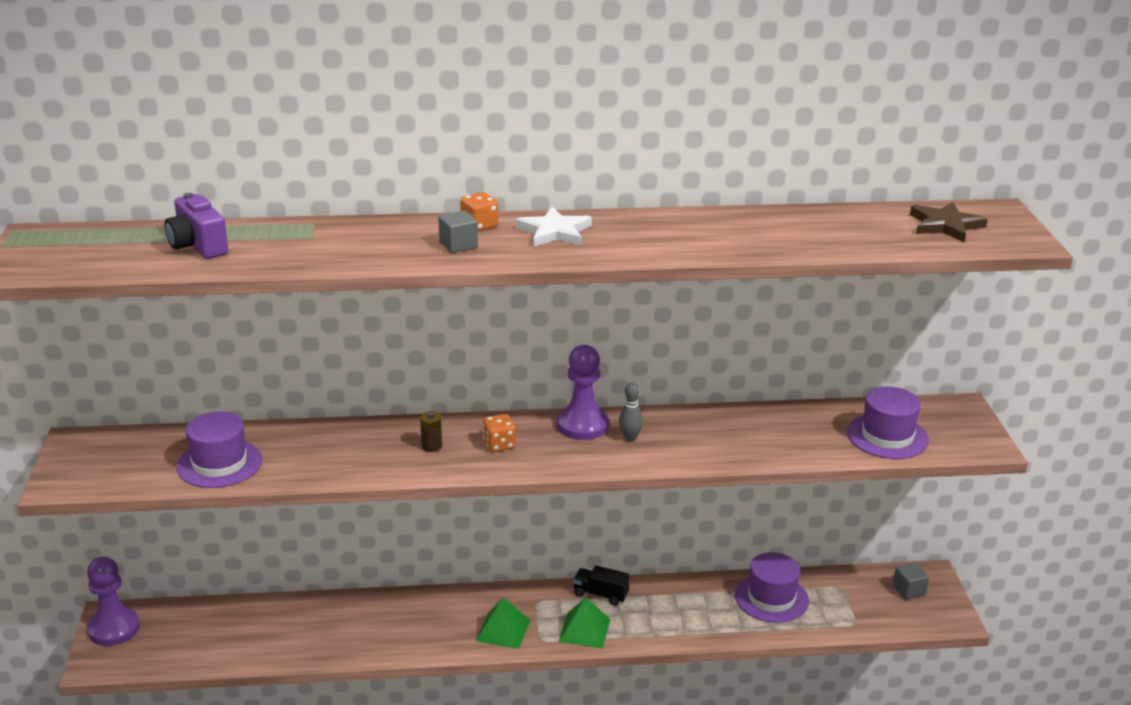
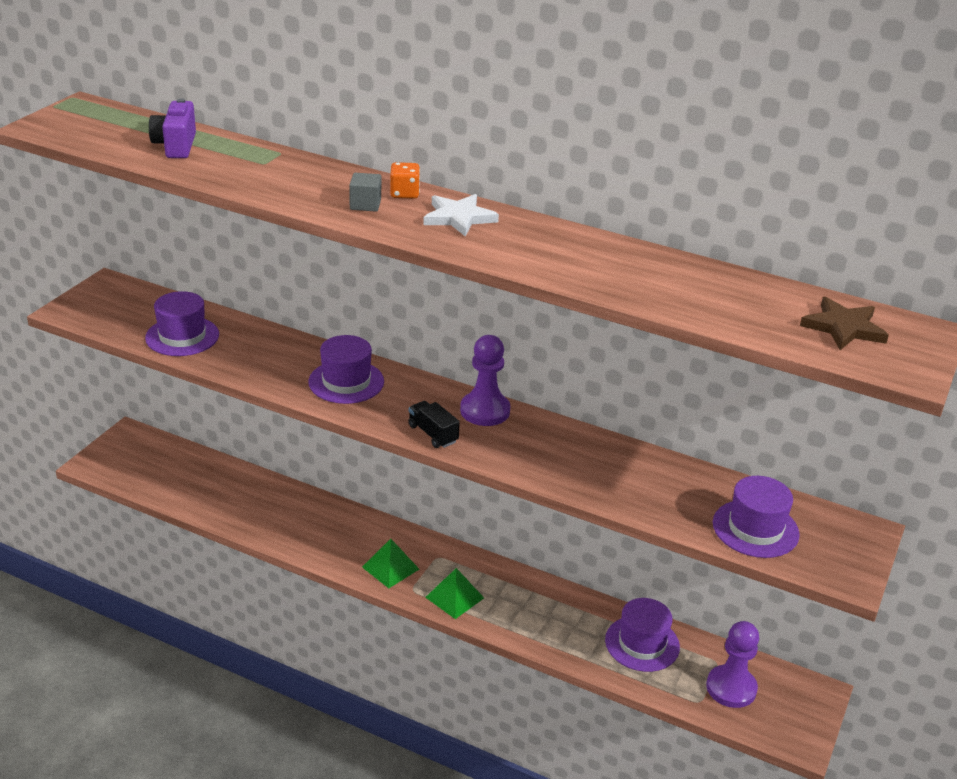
camera: 30 degrees right, 5 degrees up
(114, 629) = (124, 444): purple pawn -> purple pawn (731, 688)
(431, 446) = (346, 382): brown battery -> purple hat
(499, 444) = (399, 401): orange dice -> none
(600, 594) = (495, 574): black truck -> black truck (433, 434)
(630, 438) = (513, 437): grey bowling pin -> none
(909, 590) = (782, 696): grey cube -> none

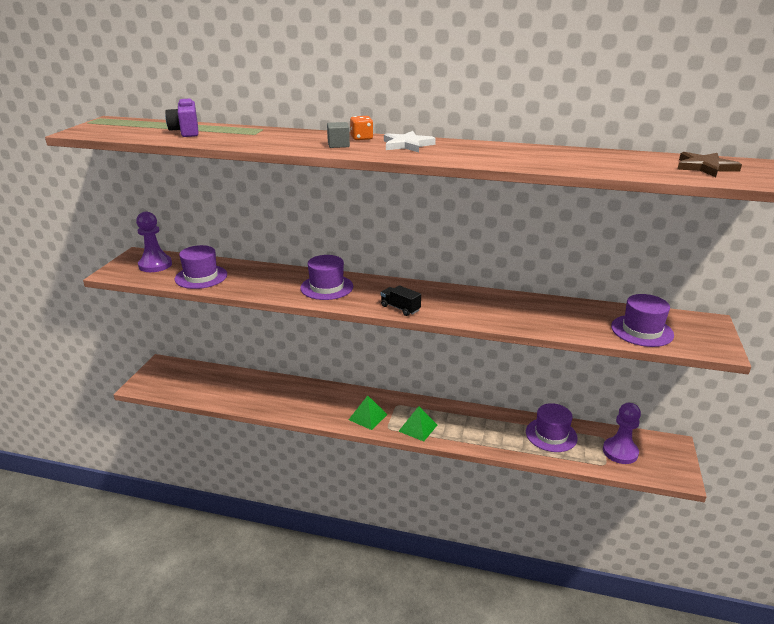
camera: 10 degrees left, 5 degrees down
(485, 411) = (428, 291): purple pawn -> purple pawn (155, 265)

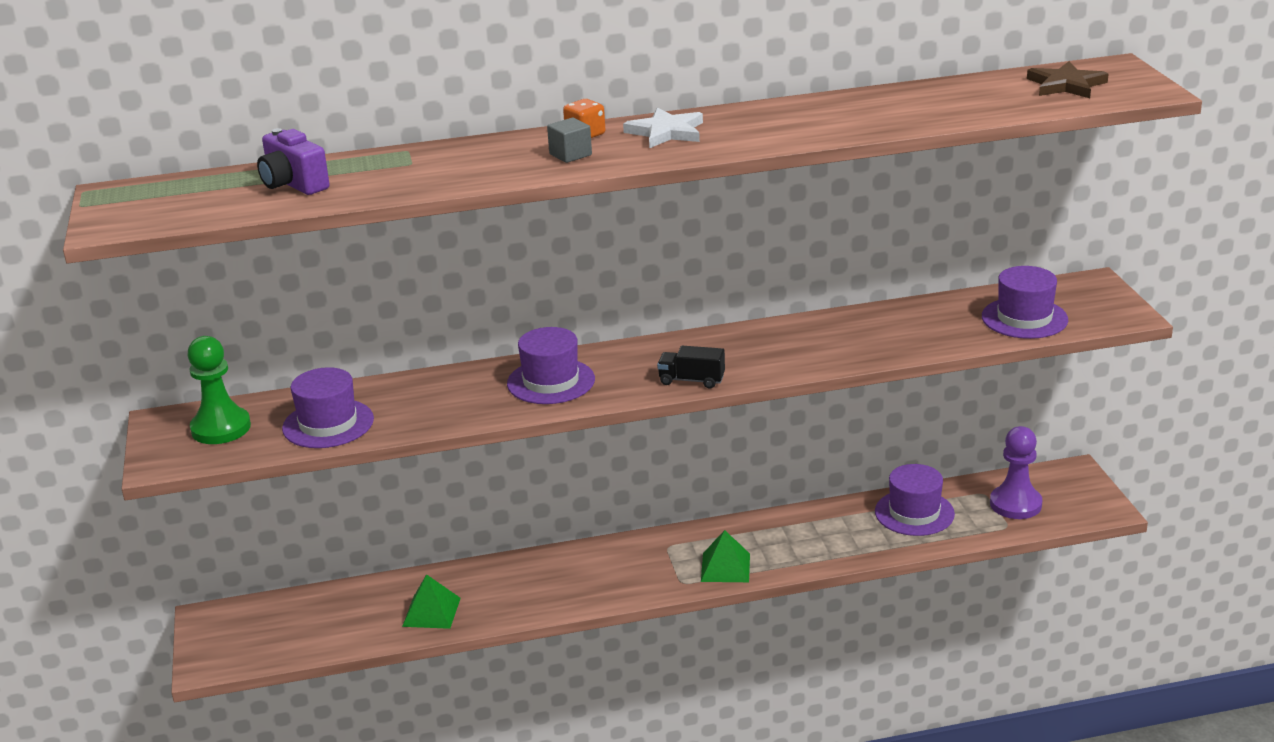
camera: 25 degrees left, 0 degrees up
(155, 265) = (221, 428): purple pawn -> green pawn
(368, 417) = (639, 578): green pyramid -> green pyramid (431, 612)

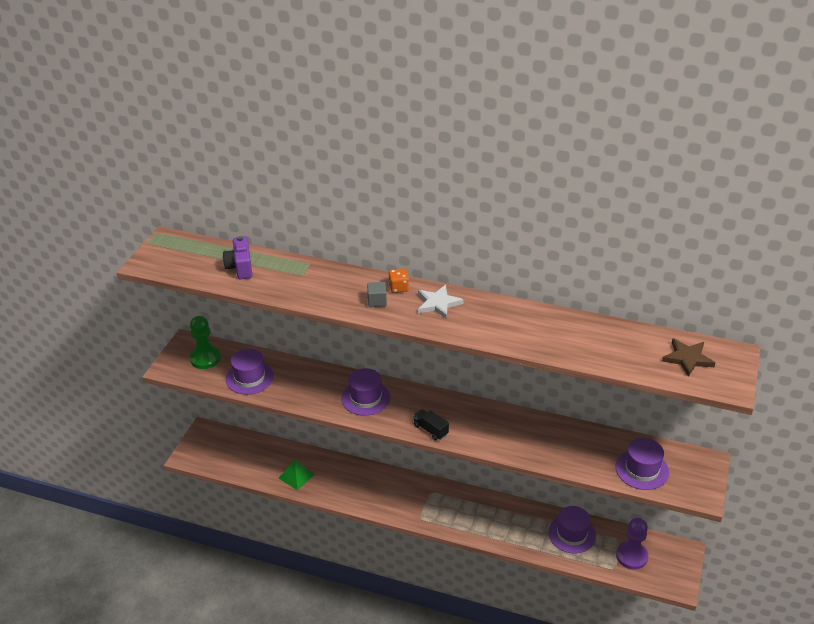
camera: 30 degrees right, 10 degrees up
(725, 567) = (448, 519): green pyramid -> none

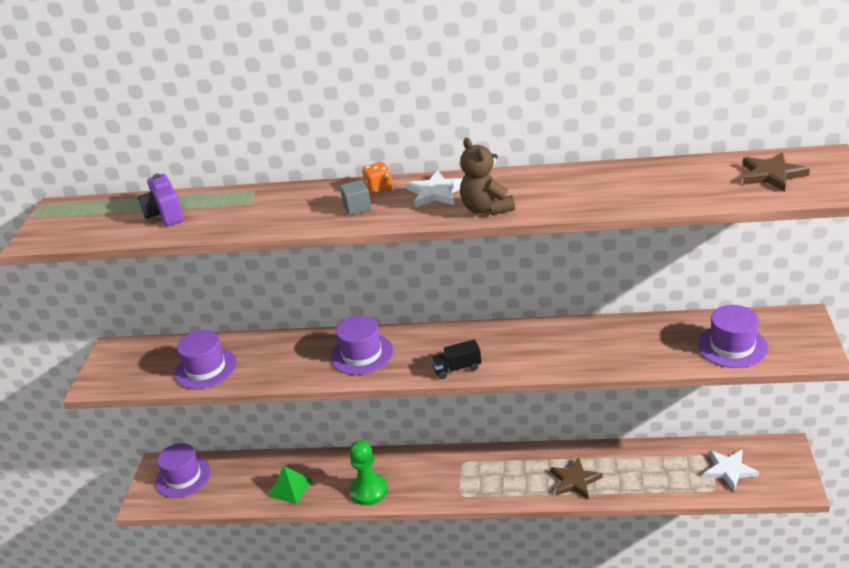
camera: 10 degrees left, 5 degrees down
(205, 358) = (142, 361): green pawn -> green pawn (369, 491)
(430, 430) = (457, 368): black truck -> black truck turned 45 degrees counterclockwise
(468, 329) = (486, 209): none -> brown teddy bear
(510, 531) = (575, 481): none -> brown star
(572, 534) = (648, 464): purple hat -> purple hat (183, 477)
(631, 556) = (729, 470): purple pawn -> white star

